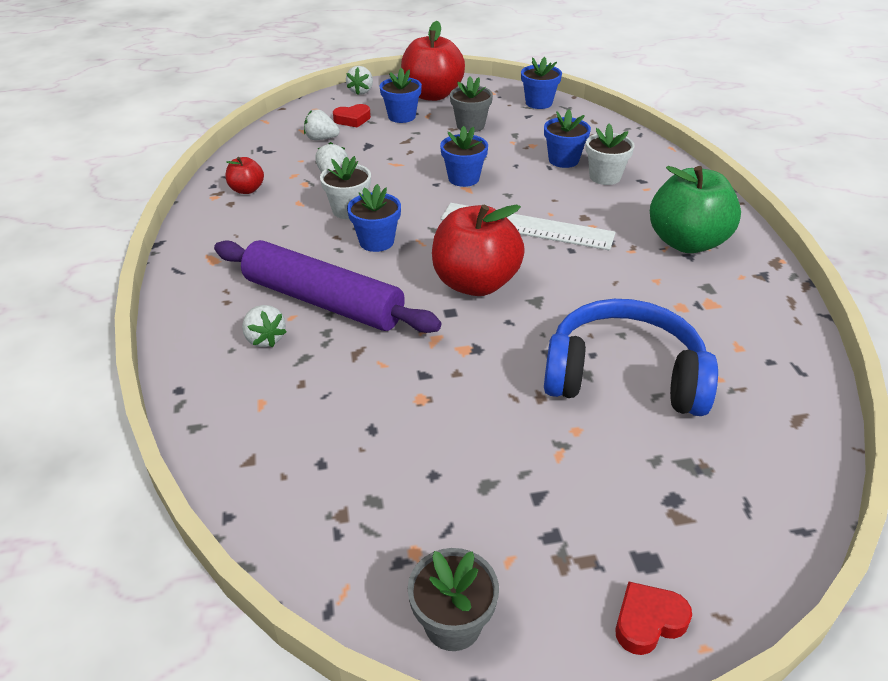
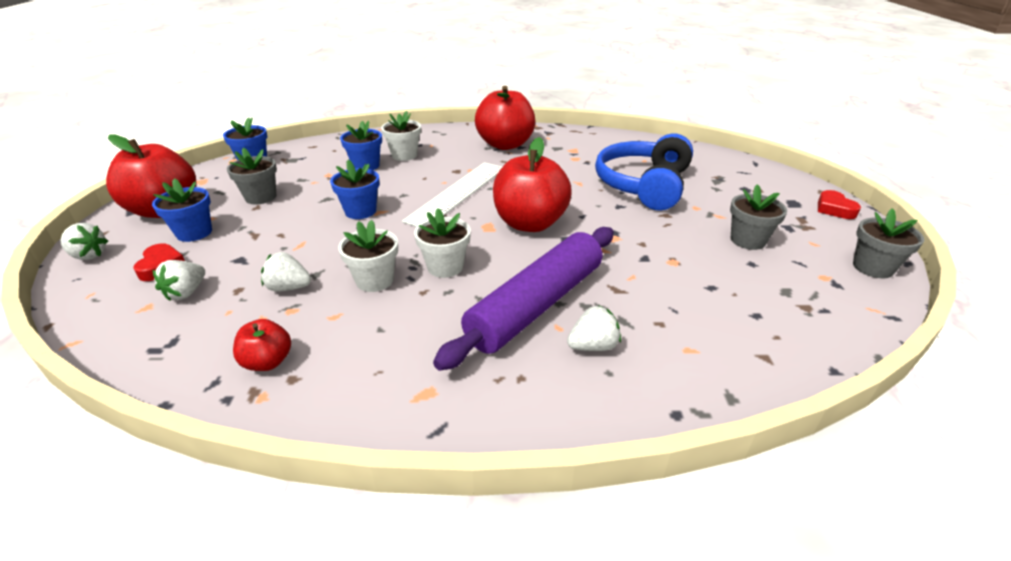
camera: 80 degrees left, 5 degrees down
(376, 241) = (445, 267): blue flower pot -> white flower pot
(494, 478) = (747, 240): none -> grey flower pot
(686, 242) = (505, 145): green apple -> red apple

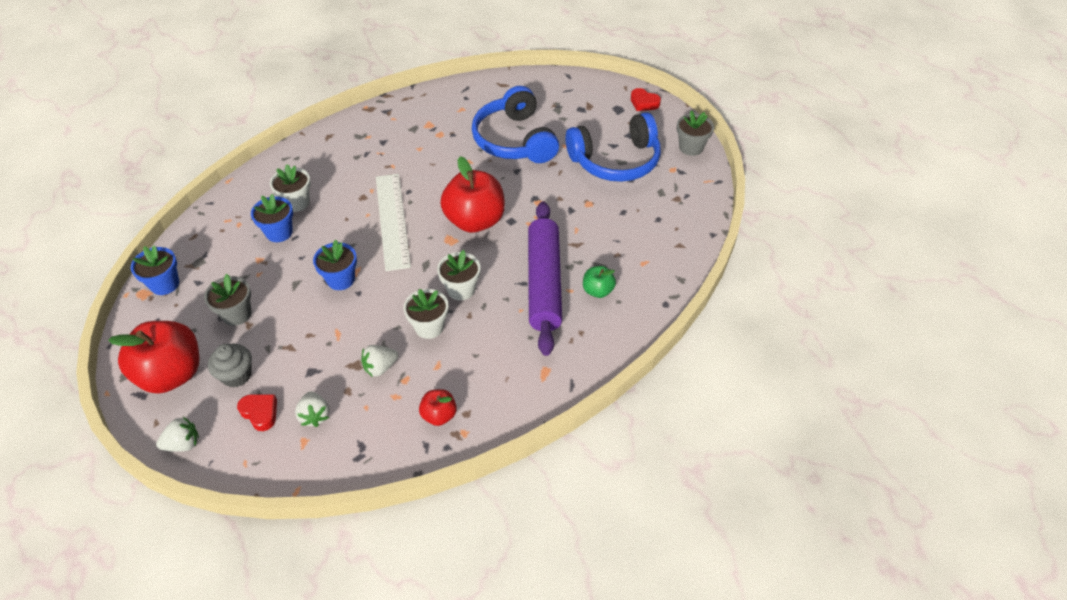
camera: 40 degrees left, 15 degrees up
(194, 233) = (236, 375): blue flower pot -> grey cupcake
(505, 145) = (368, 145): red apple -> none
(593, 346) = (597, 291): white strawberry -> green apple
(747, 240) = (615, 161): grey flower pot -> blue headphones

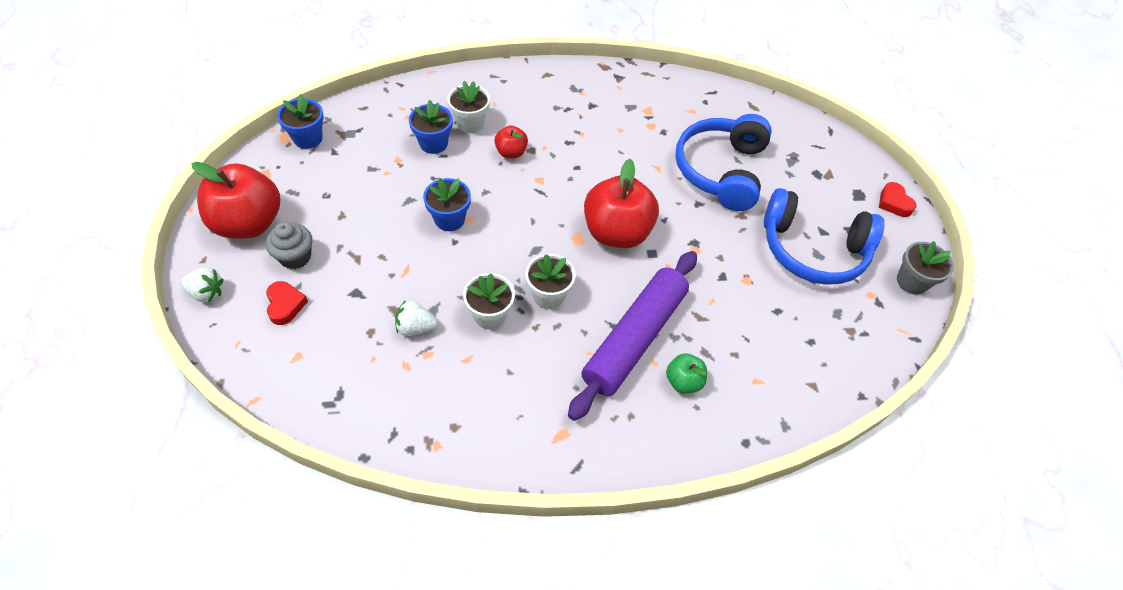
camera: 30 degrees right, 5 degrees up
(237, 314) = (340, 200): grey flower pot -> none
(315, 415) = (325, 338): white strawberry -> none
(392, 220) = (539, 188): white ruler -> none
(439, 415) = (428, 411): red apple -> red apple (511, 152)

